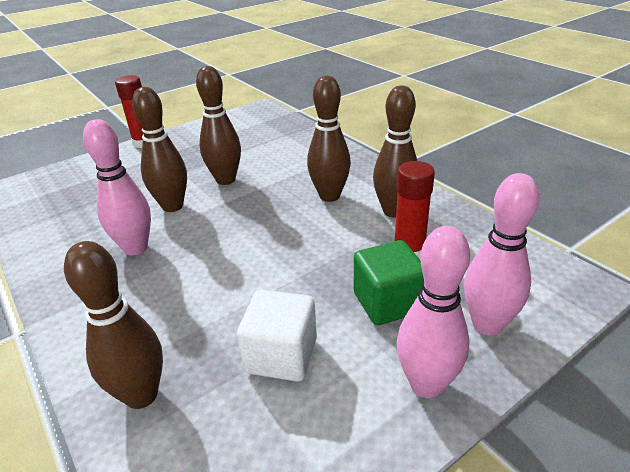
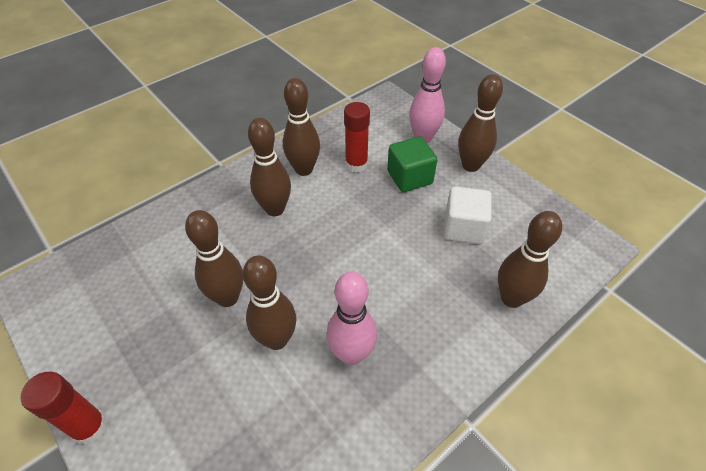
camera: 95 degrees left, 15 degrees up
(426, 384) = (471, 165): pink bowling pin -> brown bowling pin

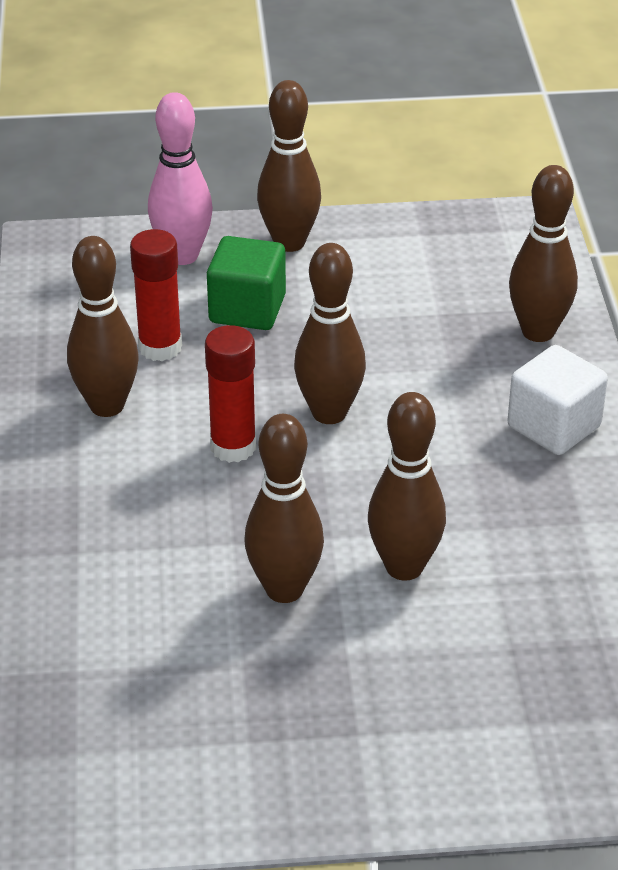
camera: 55 degrees left, 10 degrees down
(90, 427) = (377, 807): red glue stick -> red glue stick (233, 447)
(275, 209) = (159, 472): brown bowling pin -> brown bowling pin (329, 413)
(351, 354) = (491, 507): pink bowling pin -> none
(463, 228) = (392, 310): white cube -> white cube (554, 426)

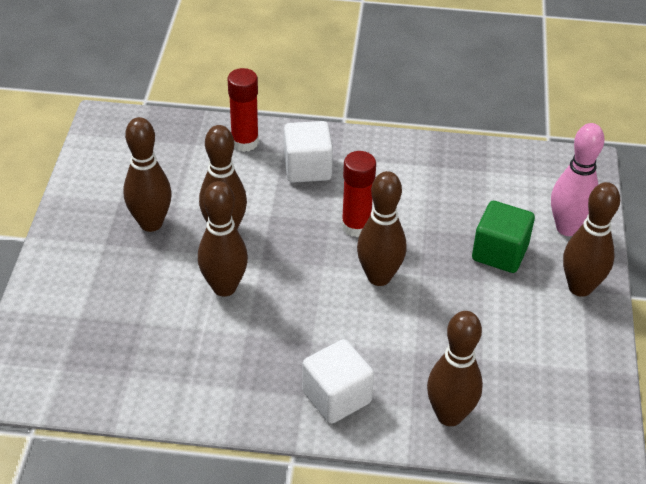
camera: 100 degrees right, 5 degrees up
(107, 405) = (408, 175): brown bowling pin -> brown bowling pin (151, 223)
(112, 517) = (307, 168): none -> white cube
(160, 347) = (463, 205): red glue stick -> red glue stick (245, 142)

